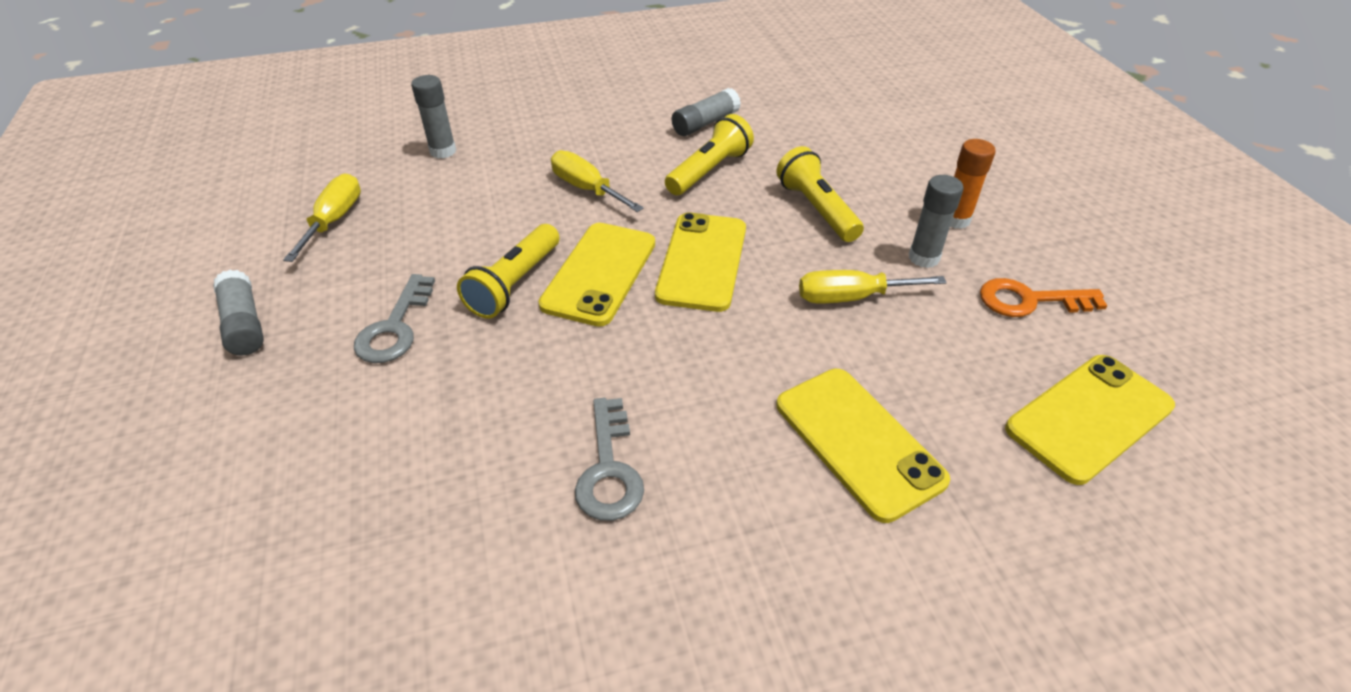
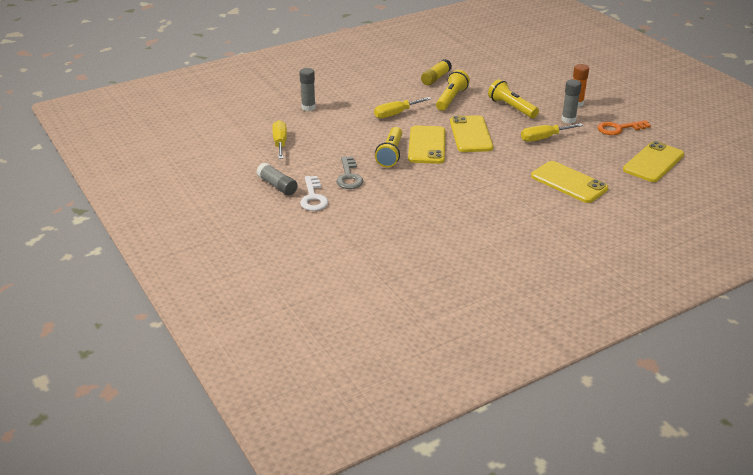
camera: 15 degrees left, 10 degrees down
(285, 370) = (313, 197): none -> white key
(587, 189) = (396, 114): yellow screwdriver -> yellow screwdriver turned 60 degrees counterclockwise
(609, 469) = (476, 205): grey key -> none
(705, 123) = (436, 78): grey glue stick -> yellow glue stick

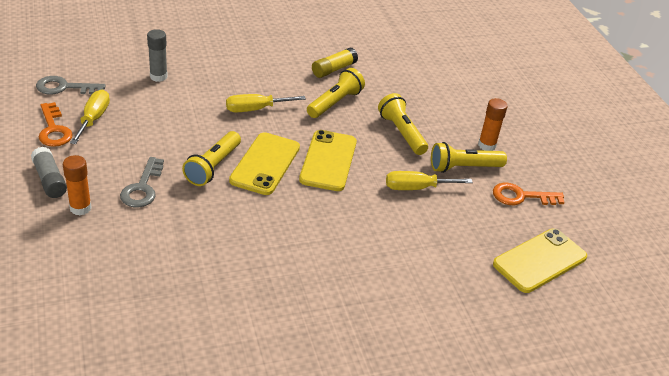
camera: 10 degrees right, 5 degrees up
(242, 128) = (64, 87): none -> grey key
(255, 155) = (54, 129): none -> orange key
(313, 197) = (80, 208): white key -> orange glue stick
(568, 120) = (463, 167): grey glue stick -> yellow flashlight
(569, 182) = (411, 265): yellow phone -> none

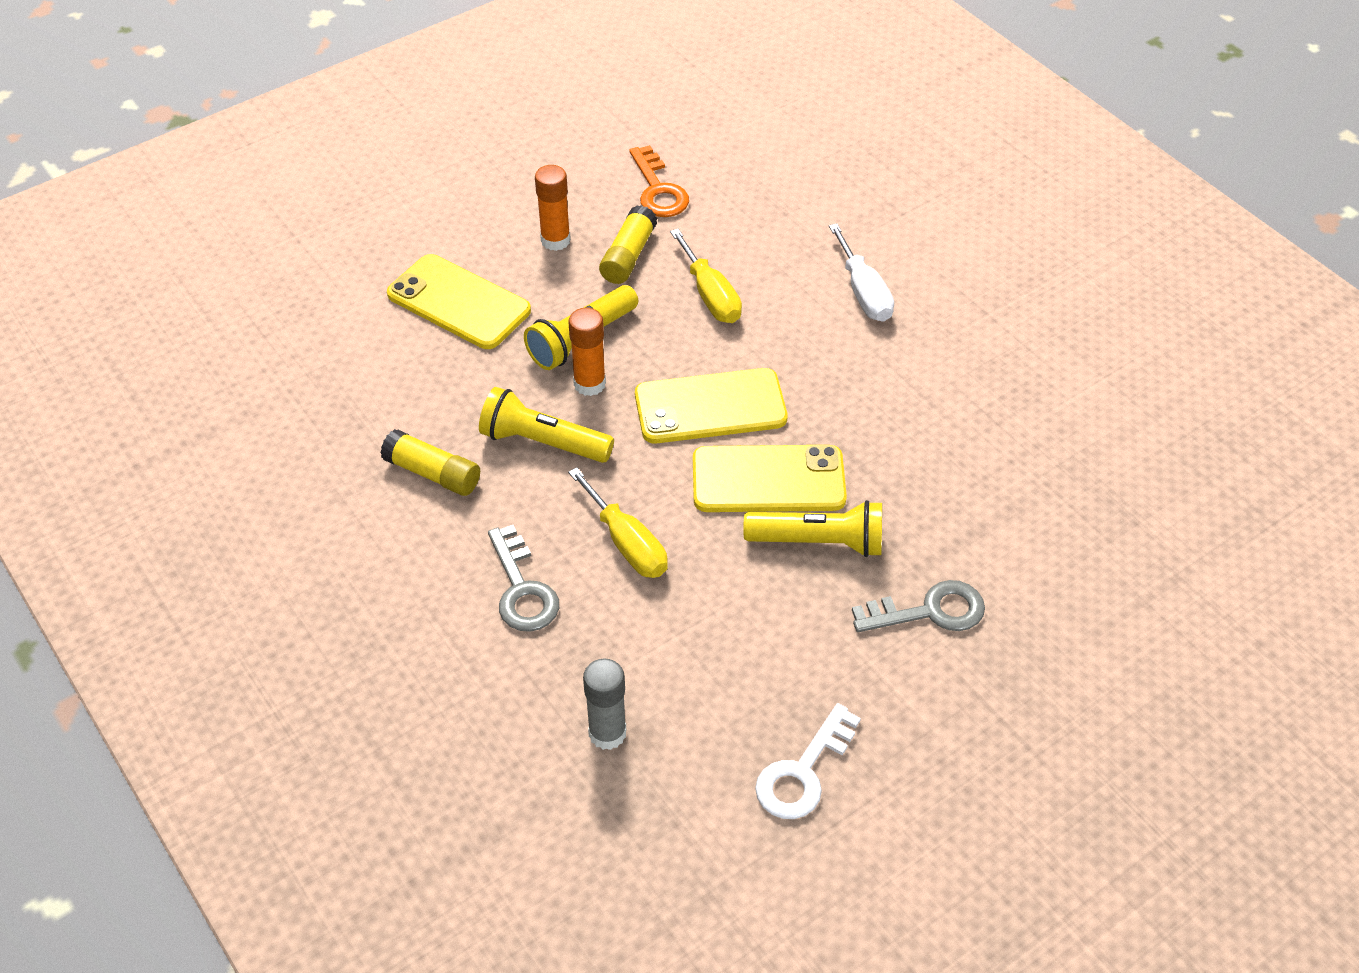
camera: 105 degrees left, 10 degrees up
(50, 180) = (1000, 747): grey glue stick -> none
(54, 129) = (872, 819): orange key -> none
(64, 87) = (736, 876): grey key -> grey key (522, 589)
(80, 208) = (1029, 669): orange glue stick -> orange glue stick (589, 384)
(93, 119) = (803, 772): yellow screwdriver -> white key
(391, 252) = (863, 292): none -> white screwdriver
(463, 167) = (628, 256): yellow flashlight -> yellow glue stick
(539, 261) = (780, 158): yellow phone -> yellow phone (458, 302)

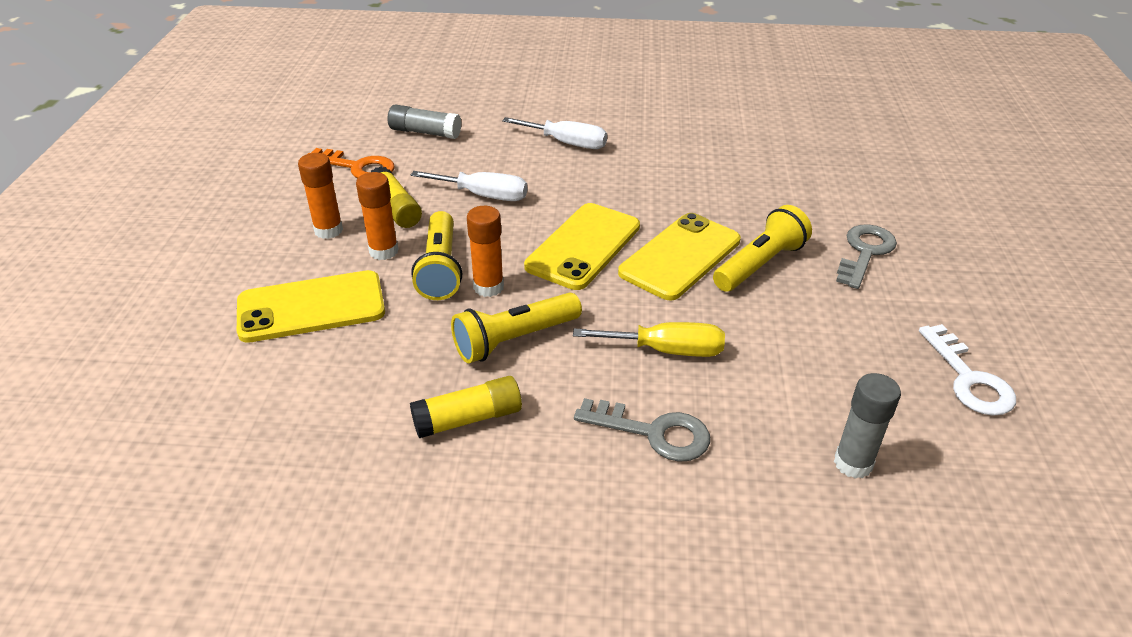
camera: 50 degrees left, 10 degrees down
(566, 291) = (384, 251): none -> orange glue stick
(710, 295) = (484, 195): yellow screwdriver -> white screwdriver
(762, 189) = (425, 132): none -> grey glue stick

